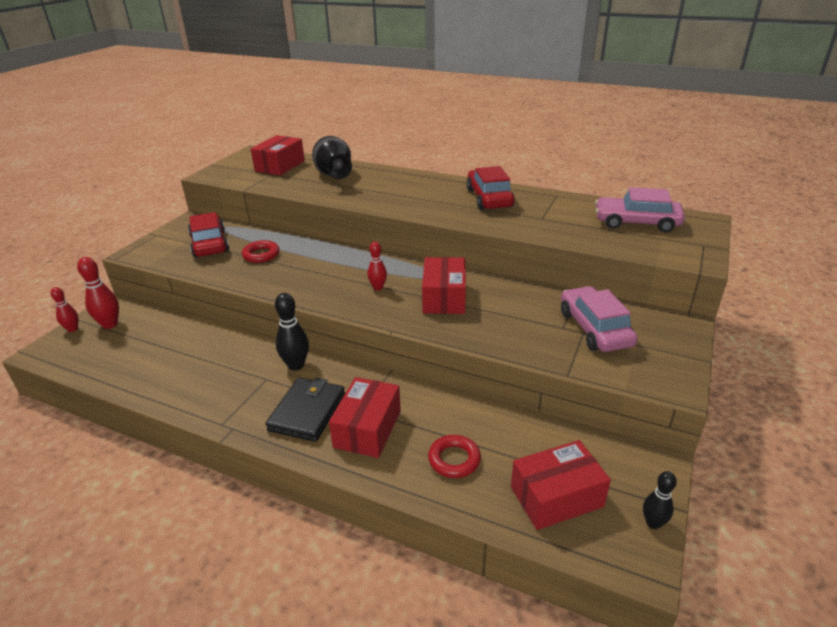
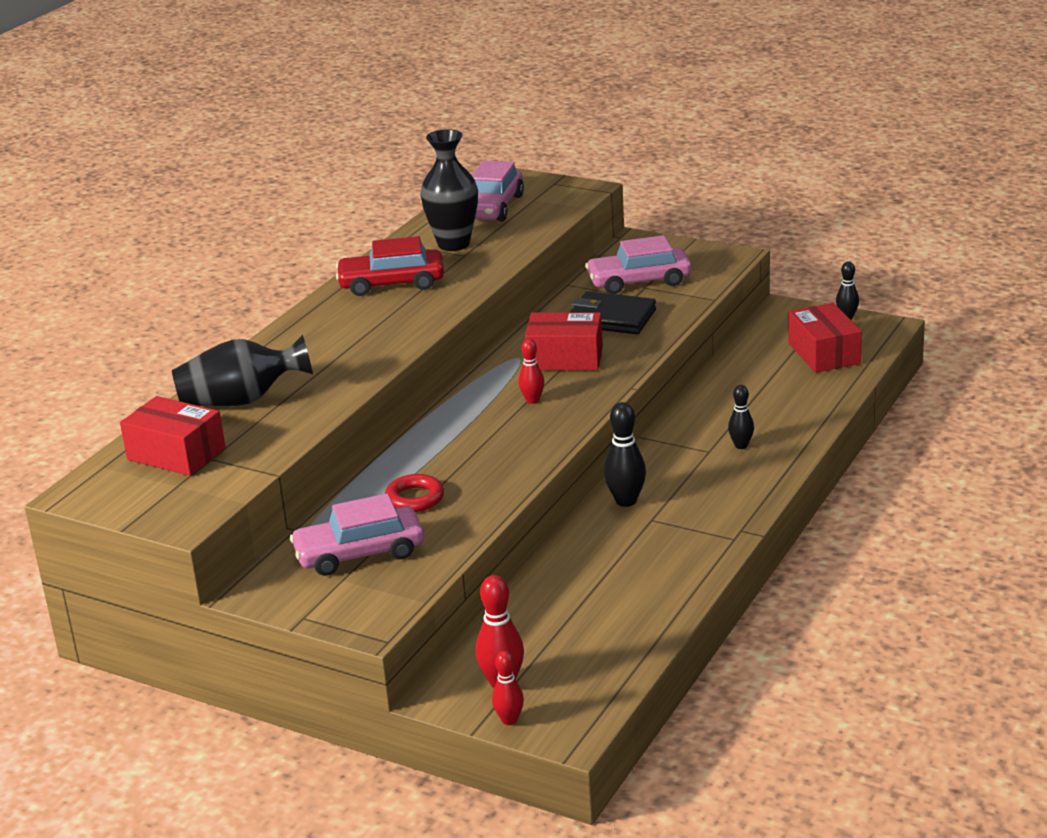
camera: 85 degrees left, 5 degrees down
(209, 244) = (359, 553): red car -> pink car
(307, 412) = (714, 484): black wallet -> black wallet (611, 318)
(367, 429) = (741, 446): red box -> black bowling pin
(454, 459) = (783, 398): red ring -> none
(560, 213) = (453, 244): none -> black vase

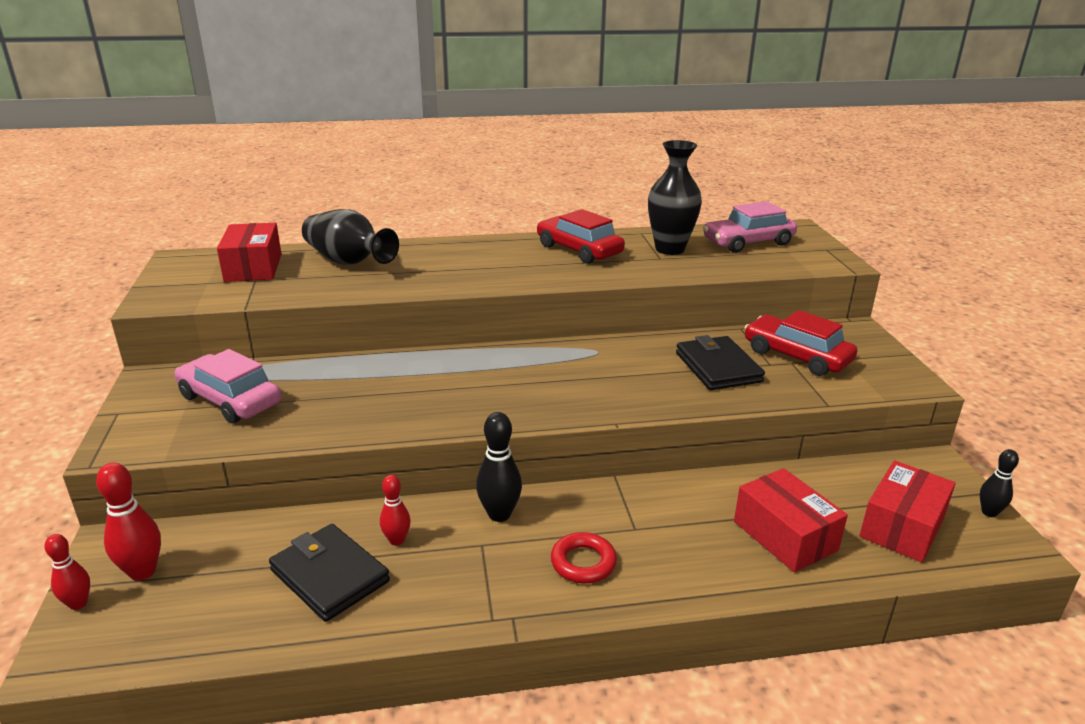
camera: 50 degrees right, 0 degrees up
(415, 498) = (332, 391): red ring -> red ring (583, 562)
(532, 400) = (538, 384): red bowling pin -> red bowling pin (397, 540)
(565, 358) = (624, 372): red box -> red box (784, 536)
(611, 595) = (329, 576): none -> black wallet
(639, 281) = (796, 356): pink car -> red car
(741, 446) = (667, 546): black bowling pin -> none

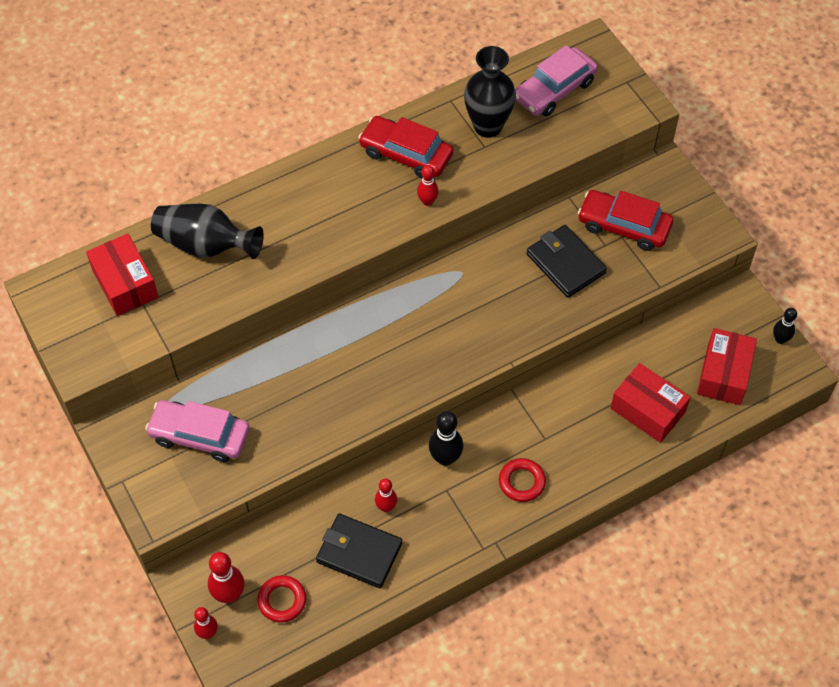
camera: 20 degrees left, 30 degrees up
(195, 597) = (282, 600): none -> red ring
(581, 275) = (427, 201): none -> red bowling pin

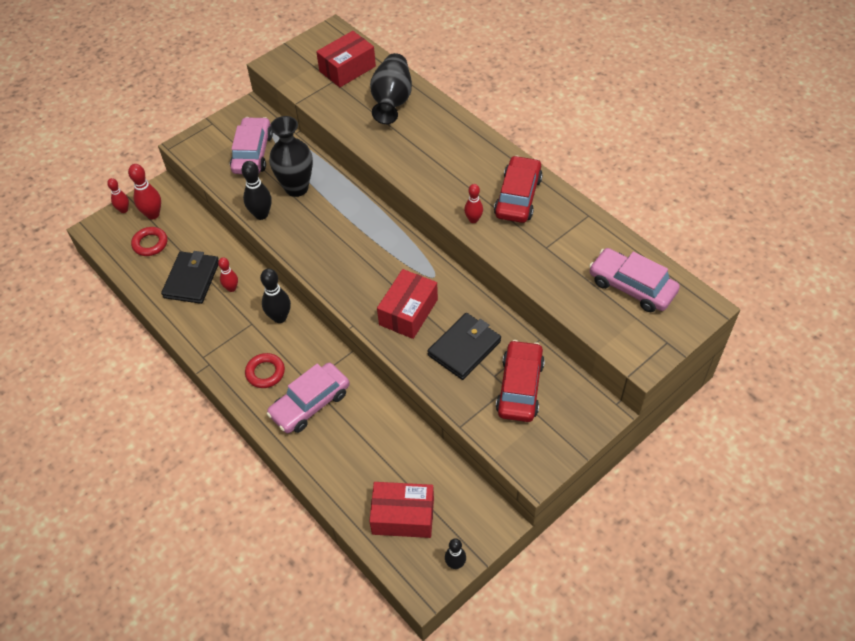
camera: 80 degrees right, 5 degrees down
(314, 437) = (261, 214): none -> black bowling pin
(488, 126) = (569, 245): black vase -> black vase (296, 188)
(573, 441) = (310, 403): none -> pink car
(647, 410) = (351, 456): red box -> red box (408, 312)

